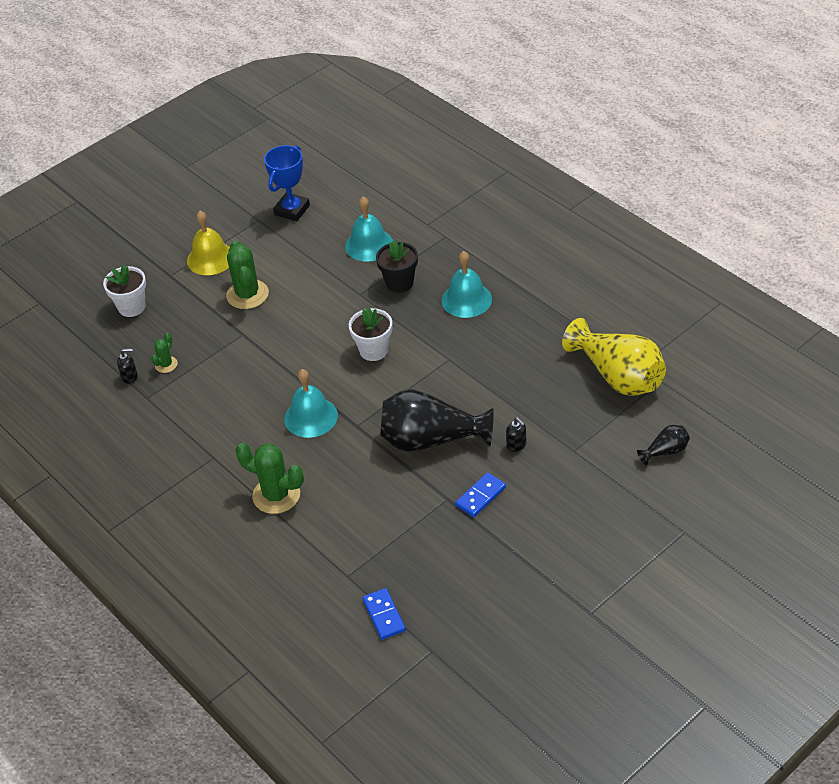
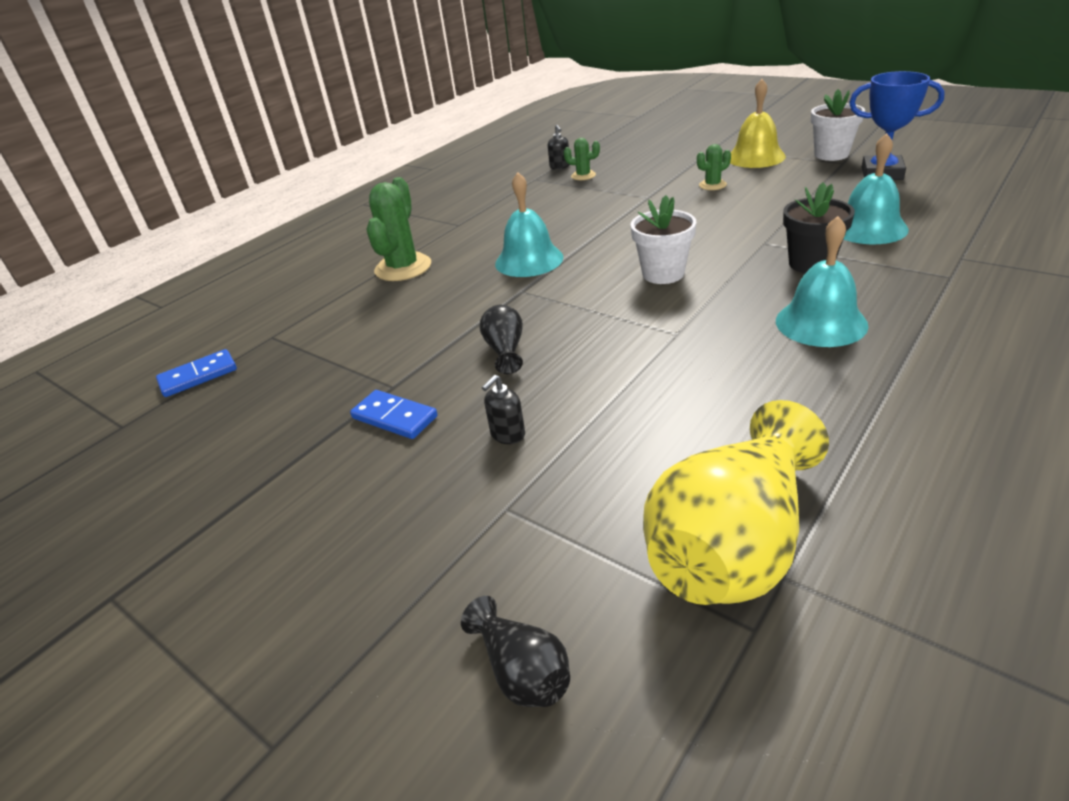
camera: 80 degrees right, 10 degrees down
(131, 307) = (656, 145): white flower pot -> white flower pot (831, 154)
(247, 294) = (712, 185): green cactus -> green cactus, size x0.52
(431, 440) = (505, 351): black vase -> black vase, size x0.46

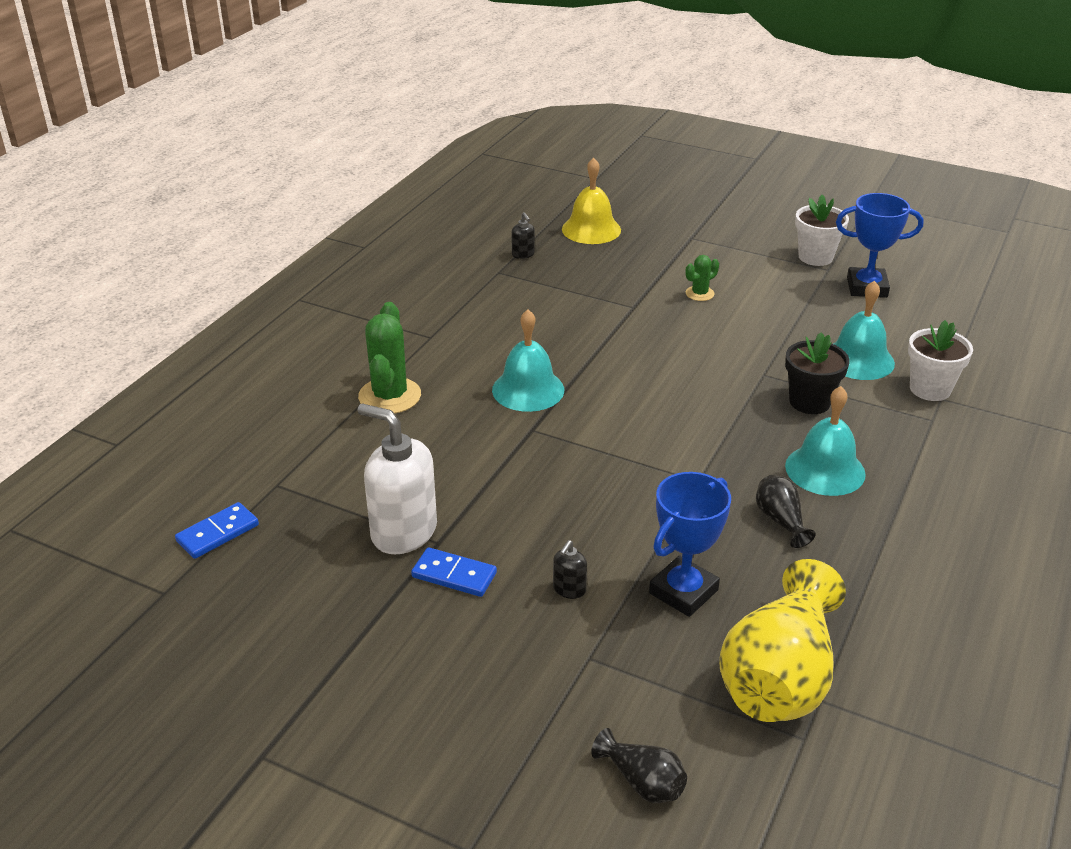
camera: 15 degrees left, 0 degrees up
(363, 377) = (403, 532): none -> white soap dispenser
(505, 351) = (538, 501): black vase -> black vase (780, 521)
(583, 176) = (554, 271): green cactus -> none
(634, 441) = (683, 592): none -> blue trophy
(663, 274) = (671, 411): white flower pot -> white flower pot (930, 389)
(755, 157) = (738, 255): yellow bell -> yellow bell (591, 229)

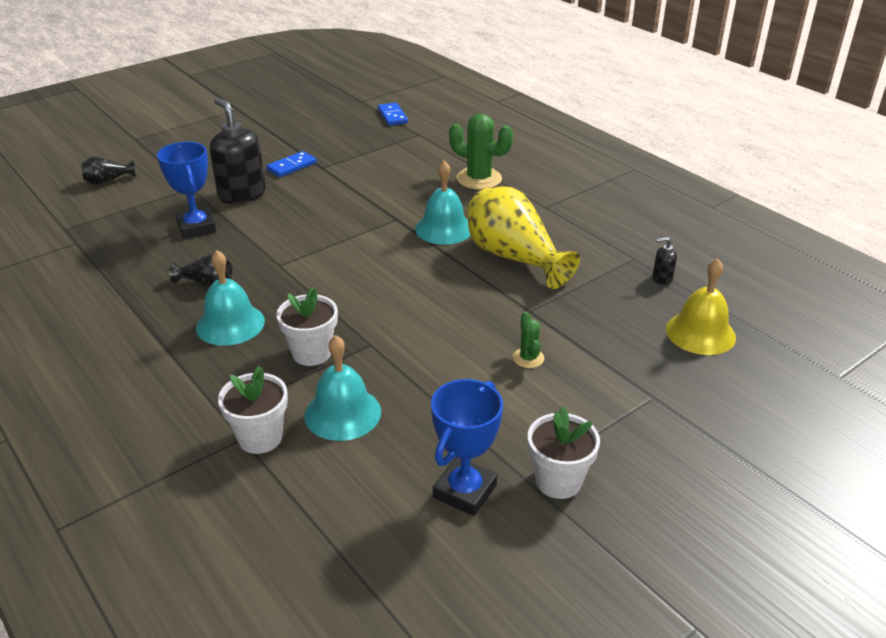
camera: 115 degrees right, 0 degrees up
(403, 532) = (341, 160): white soap dispenser -> none
(569, 589) = (242, 194): black soap dispenser -> black soap dispenser, size x2.30
(779, 677) = (105, 236): yellow vase -> yellow vase (514, 258)
(809, 402) = (312, 353): black flower pot -> white flower pot

